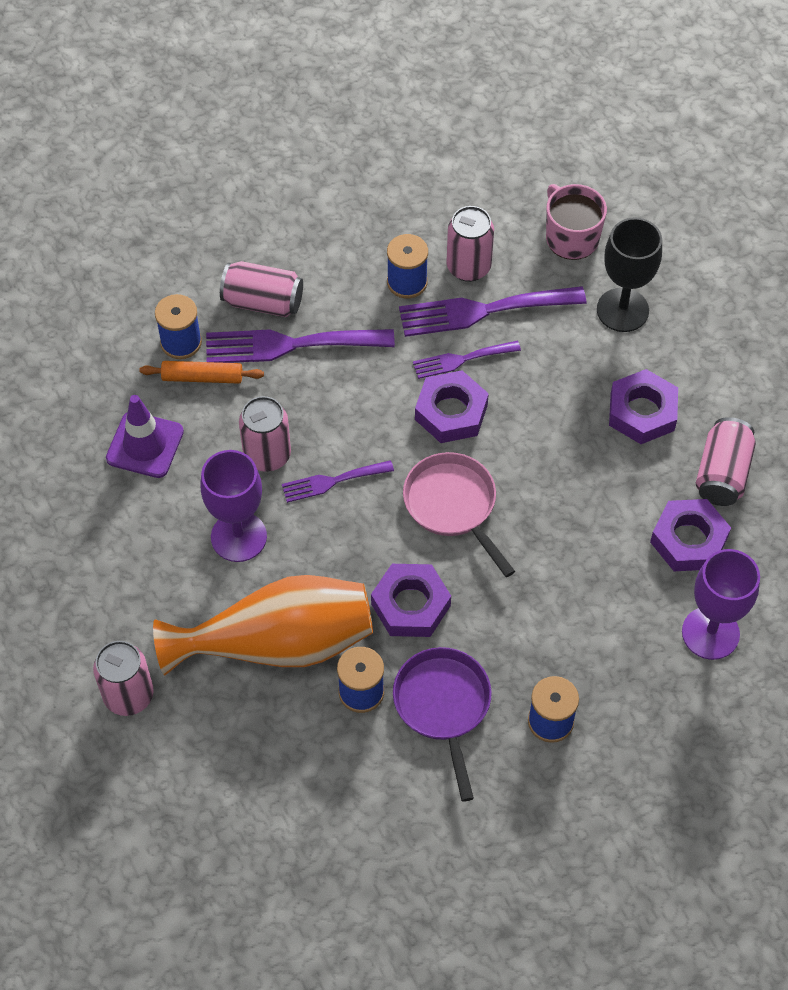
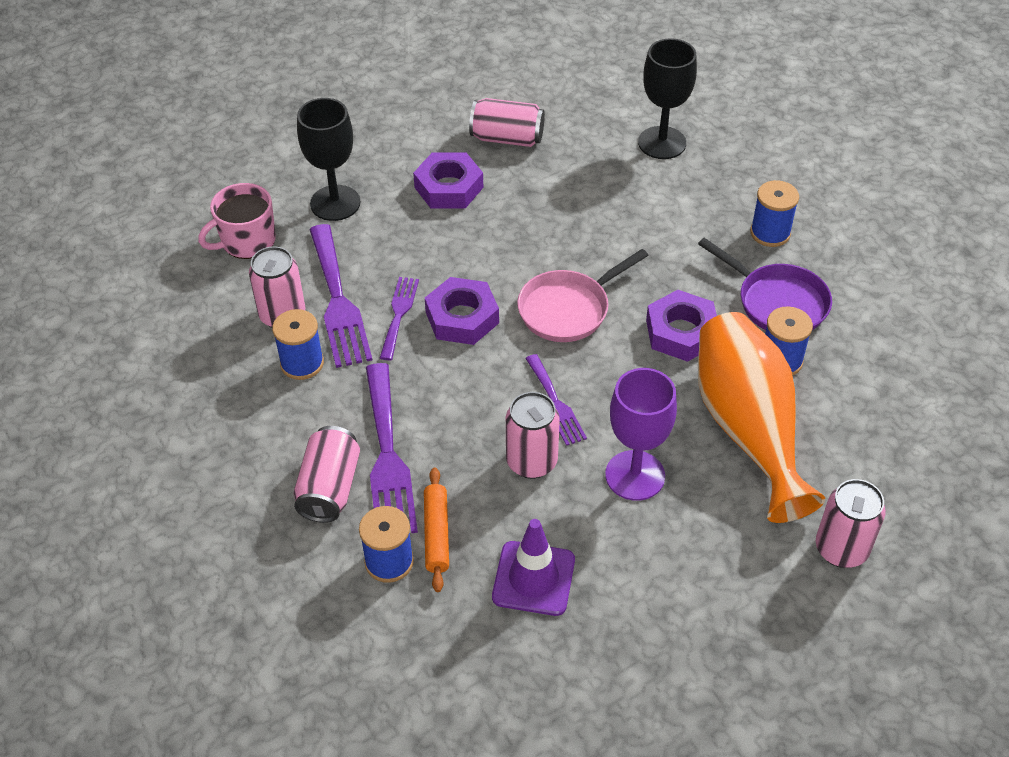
camera: 95 degrees left, 10 degrees down
(443, 706) = (777, 302): purple pan -> purple pan turned 120 degrees counterclockwise
(461, 360) = (399, 314): purple fork -> purple fork turned 150 degrees counterclockwise
(688, 540) = (576, 156): purple nut -> none
(710, 633) = (662, 143): purple goblet -> black goblet

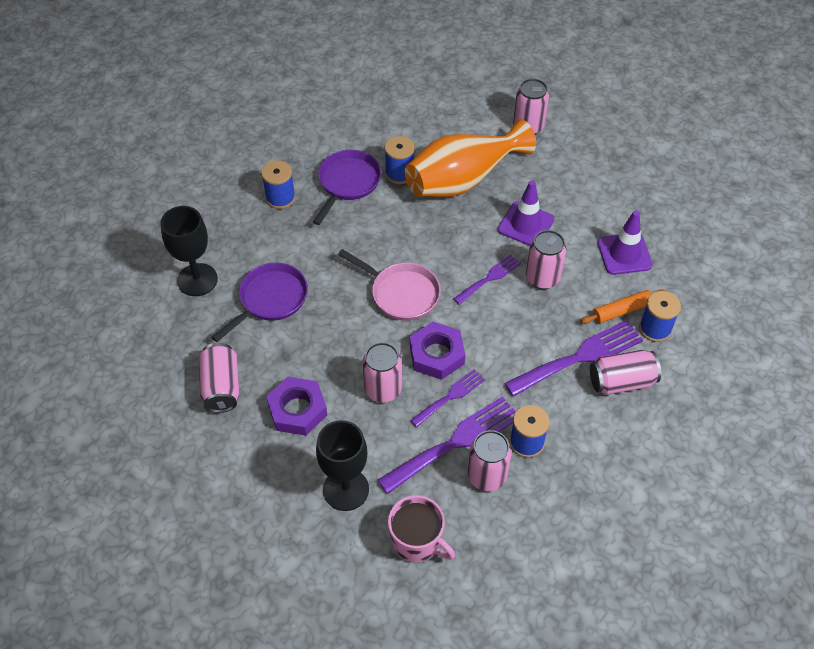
camera: 110 degrees left, 5 degrees up
(399, 314) = (450, 396): purple fork -> purple fork turned 150 degrees clockwise
(439, 259) = (383, 389): none -> pink can
(608, 194) = (270, 300): none -> purple pan
(635, 475) = (525, 224): purple goblet -> purple traffic cone
(681, 332) = (396, 226): purple nut -> none

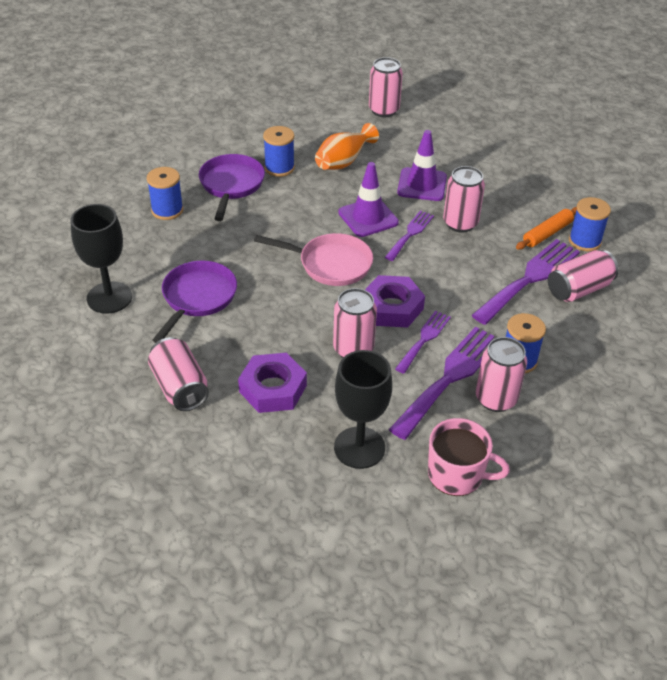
camera: 20 degrees left, 10 degrees down
(463, 179) = (343, 161): orange vase -> orange vase, size x0.58
(624, 254) = (524, 189): purple traffic cone -> purple traffic cone (368, 217)

